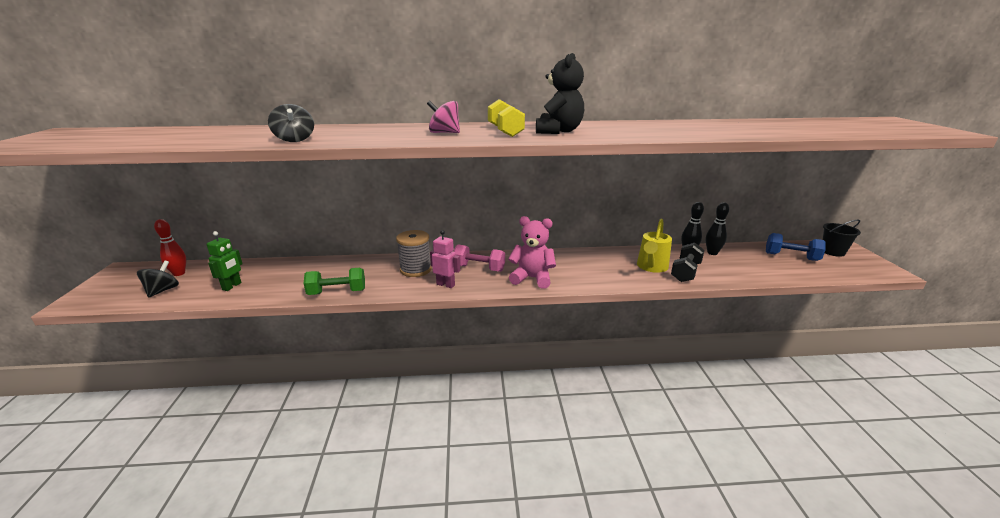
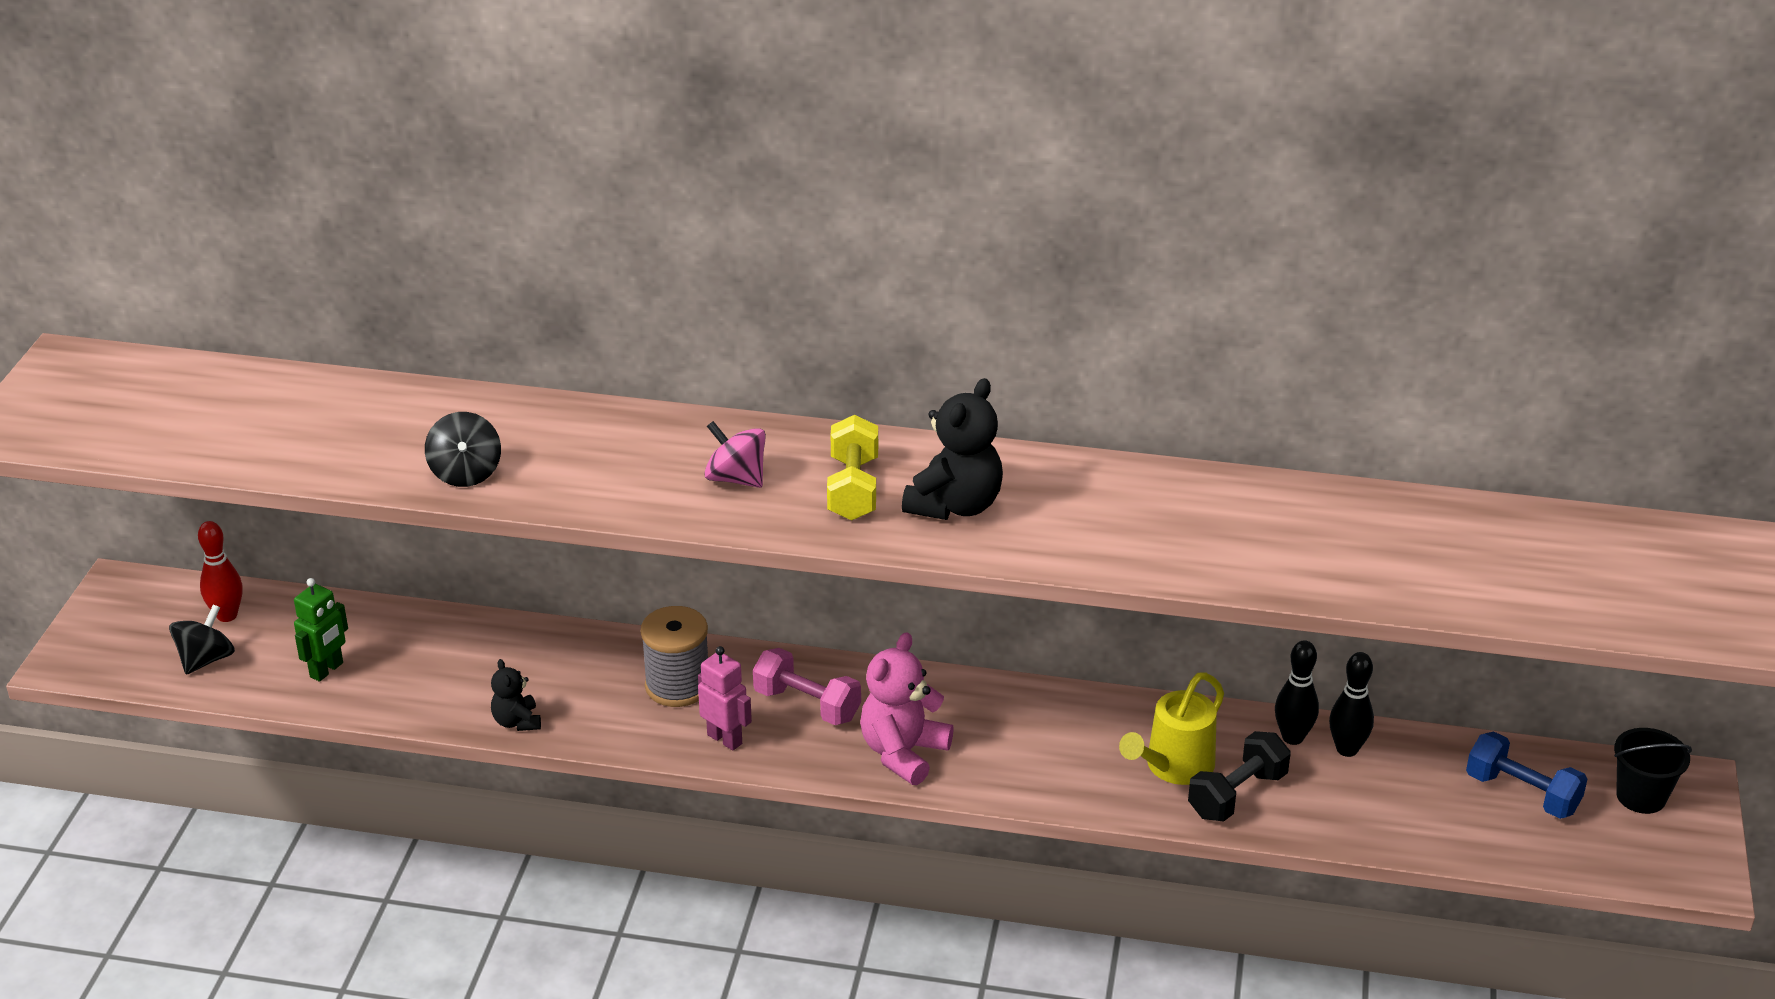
camera: 15 degrees right, 10 degrees up
(337, 292) = (517, 722): green dumbbell -> black teddy bear
(532, 278) = (903, 753): pink teddy bear -> pink teddy bear turned 90 degrees counterclockwise

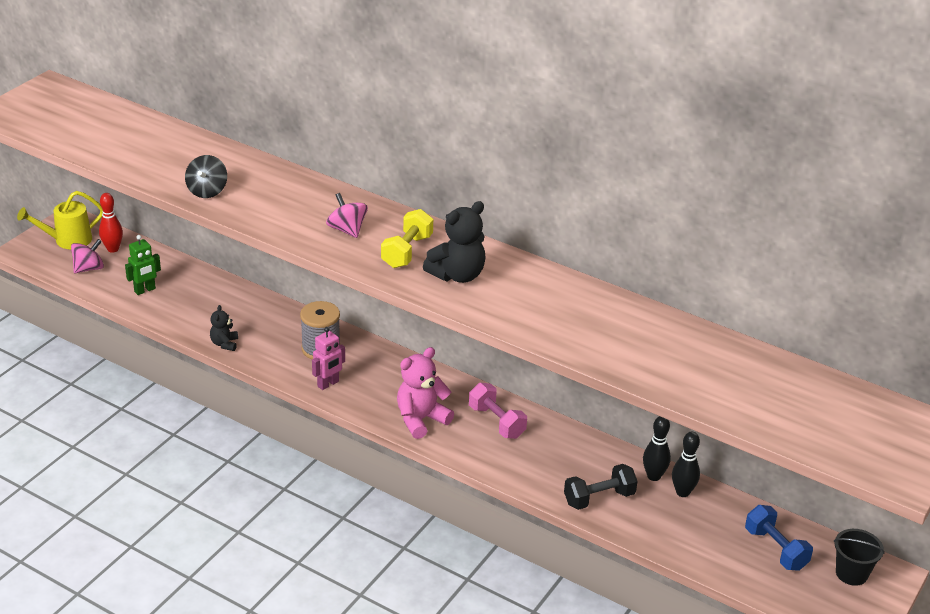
camera: 20 degrees right, 0 degrees up
(206, 659) = (89, 268): black spinning top -> pink spinning top
(725, 739) = (328, 384): pink robot -> pink robot turned 75 degrees clockwise
(807, 705) = (384, 378): pink dumbbell -> pink dumbbell (496, 422)
(1173, 767) = (571, 472): yellow watering can -> yellow watering can (67, 240)

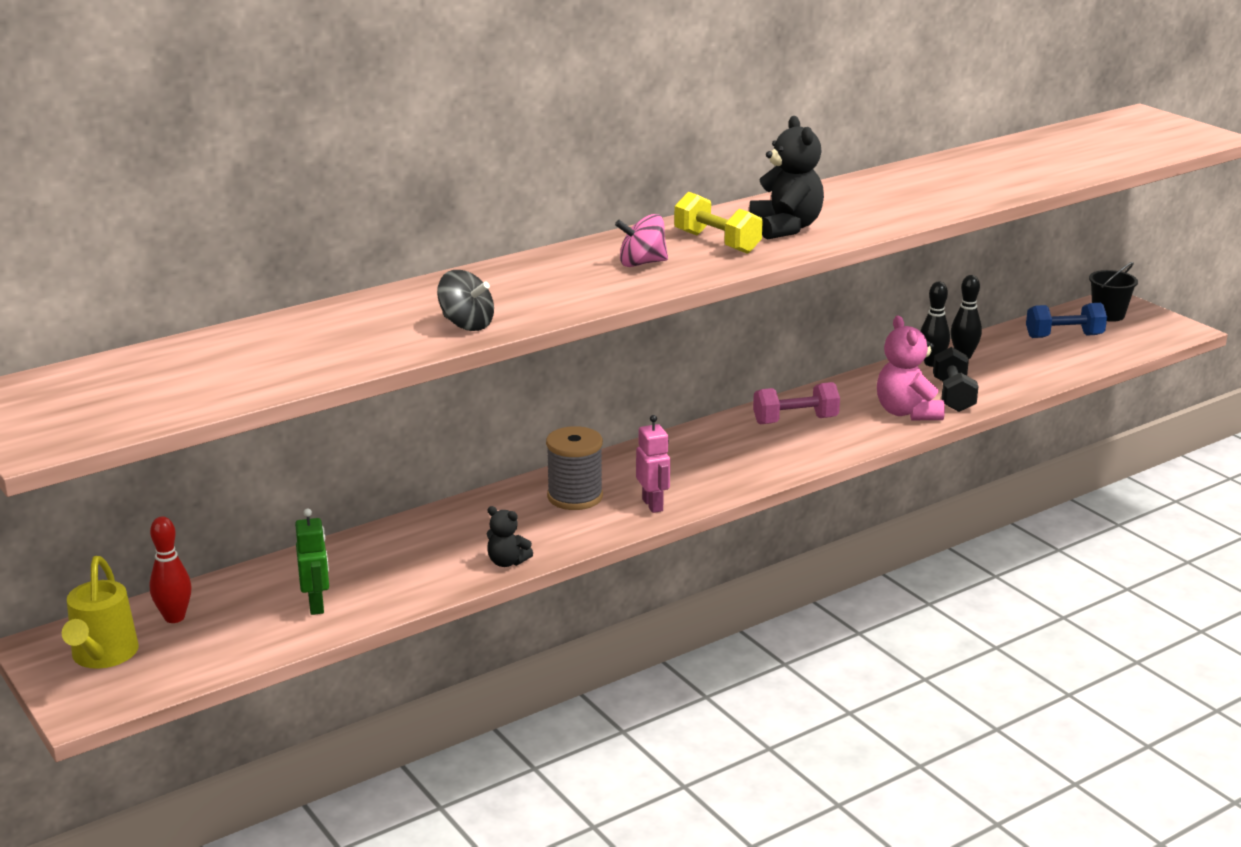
camera: 65 degrees left, 10 degrees down
(89, 268) = (206, 647): pink spinning top -> none
(421, 419) = (763, 461): pink teddy bear -> pink teddy bear (907, 412)

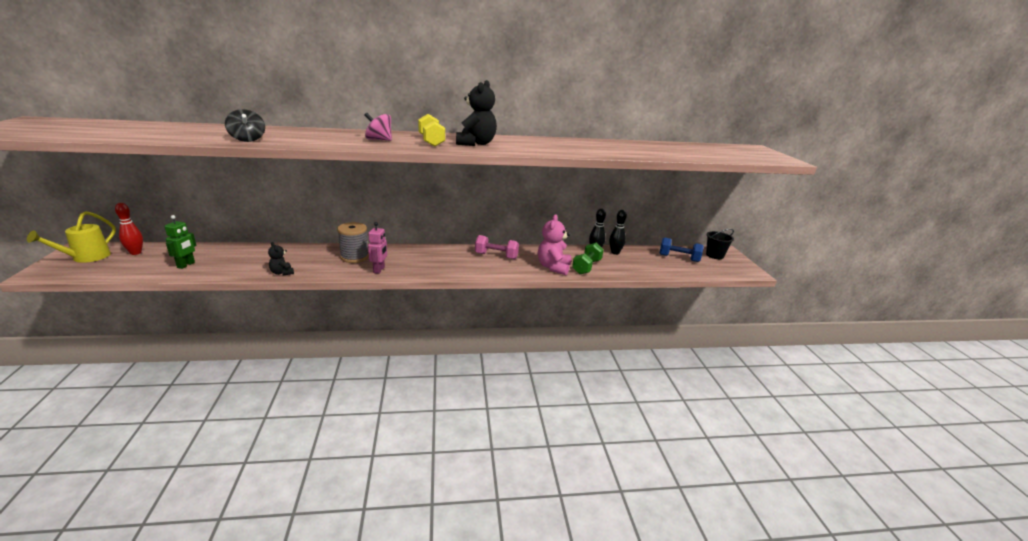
camera: 25 degrees right, 0 degrees up
(953, 396) = (586, 267): black dumbbell -> green dumbbell

